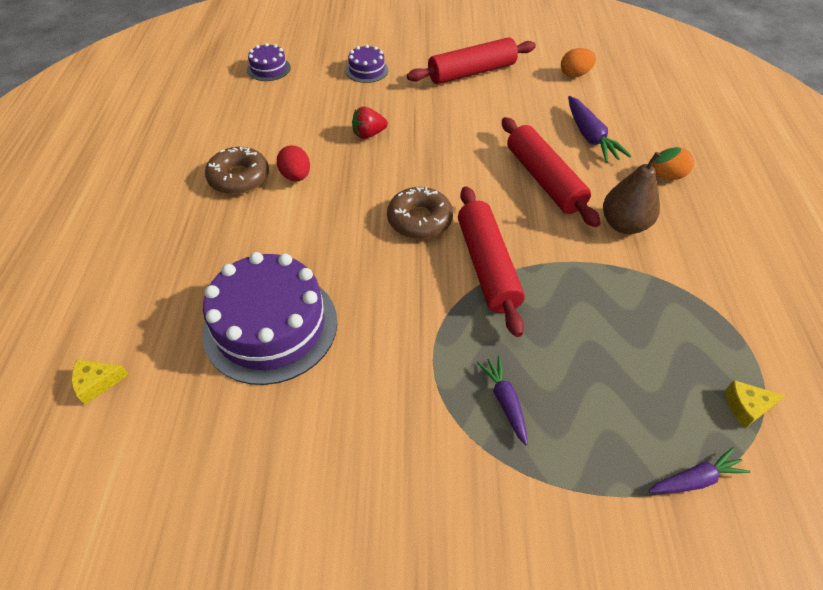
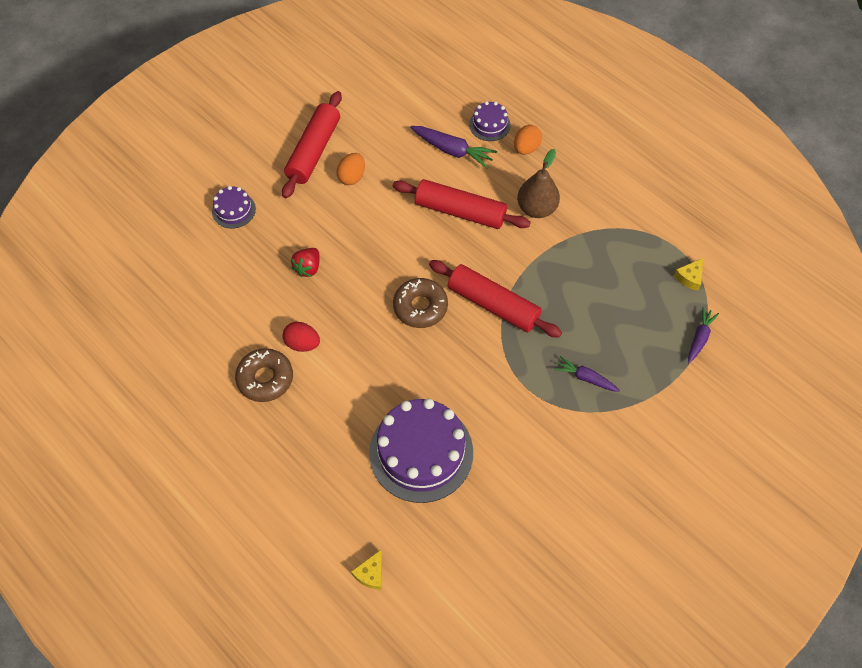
camera: 45 degrees left, 10 degrees up
(268, 68) = (153, 270): purple cake -> purple cake (489, 124)
(575, 74) = (387, 97): orange egg -> orange egg (352, 177)

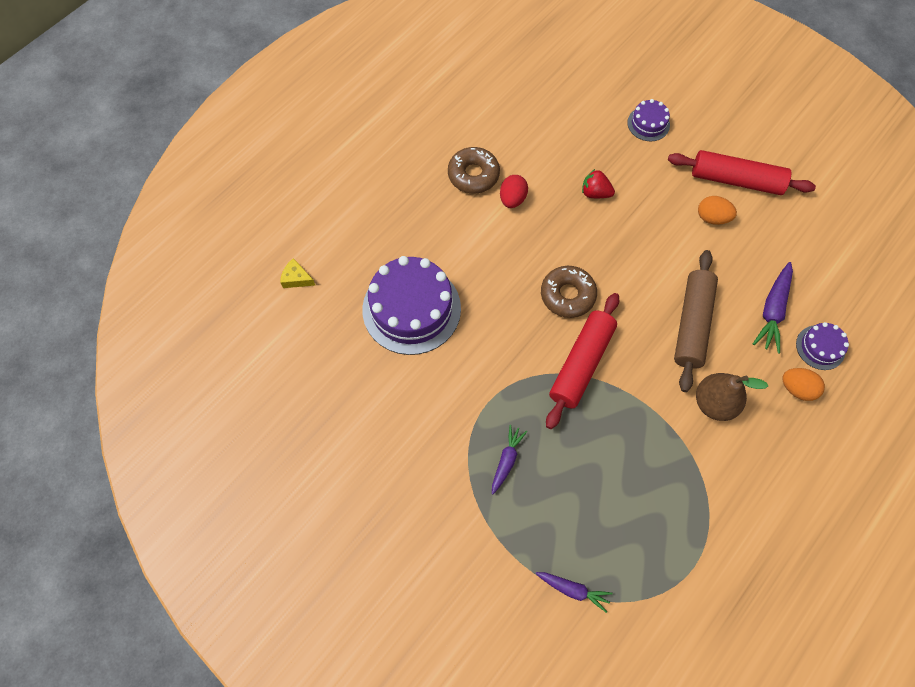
camera: 85 degrees right, 5 degrees up
(460, 211) = (692, 324): red rolling pin -> brown rolling pin
(689, 277) = (653, 581): yellow cheese -> none

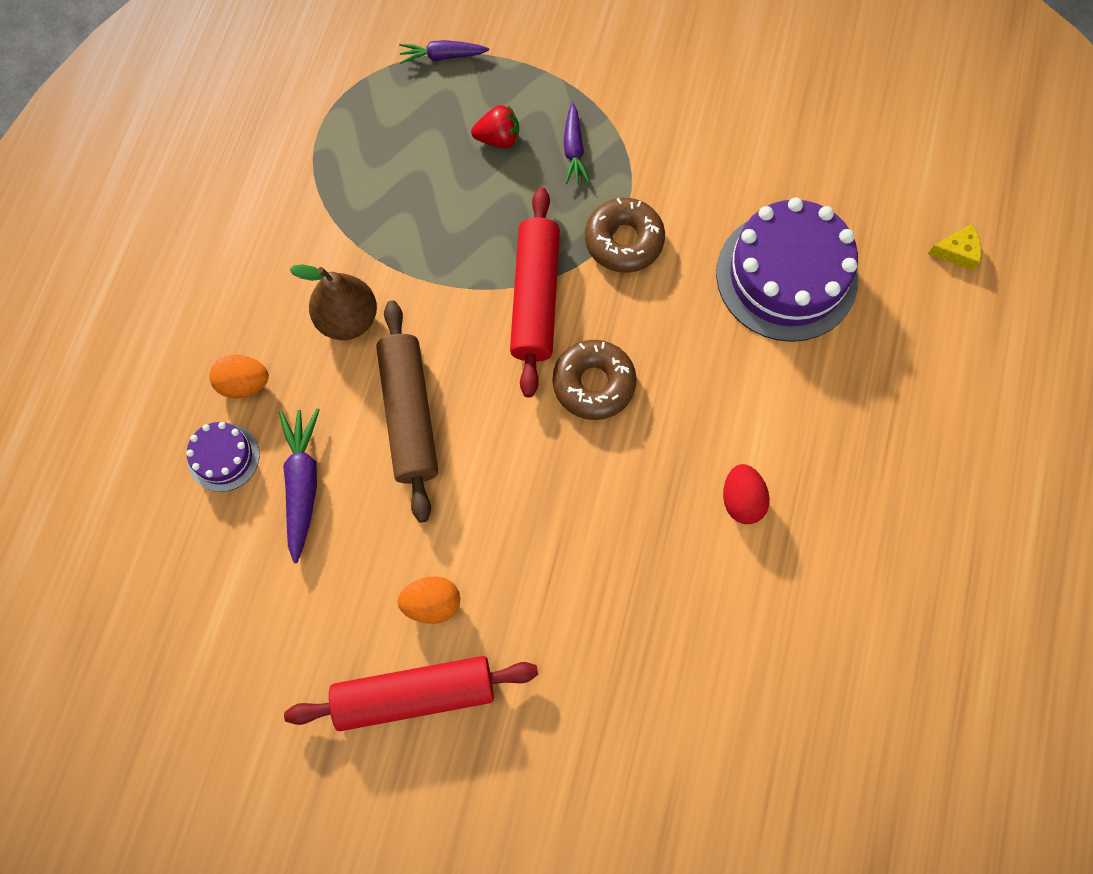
camera: 155 degrees right, 5 degrees up
(473, 175) = (820, 516): brown donut -> brown donut (624, 241)
(595, 193) = (625, 567): red strawberry -> red strawberry (498, 138)
(648, 124) = (594, 747): purple cake -> none

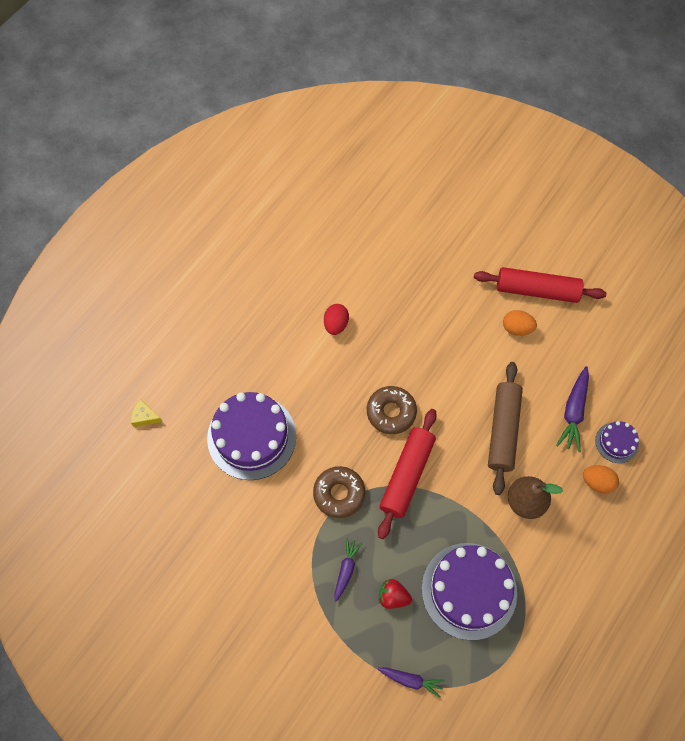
camera: 160 degrees left, 5 degrees down
(398, 178) = (469, 590): none -> purple cake

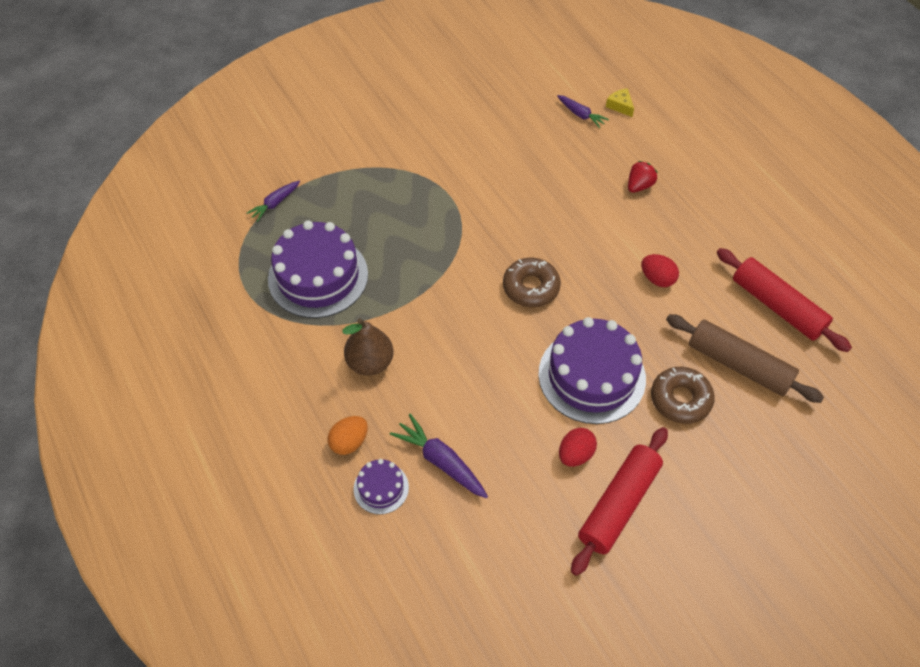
camera: 115 degrees right, 10 degrees down
(145, 416) = (620, 106): yellow cheese -> yellow cheese turned 75 degrees counterclockwise
(251, 437) = (561, 171): purple cake -> purple cake (591, 376)
(339, 494) = (469, 215): brown donut -> brown donut (680, 399)
(346, 570) = (396, 194): purple carrot -> purple carrot (580, 115)
(393, 596) = (351, 218): red strawberry -> red strawberry (639, 186)
(406, 475) = (457, 273): red rolling pin -> red rolling pin (777, 306)
(503, 430) = (457, 379): brown rolling pin -> brown rolling pin (738, 365)
(517, 328) = (575, 454): orange egg -> red egg

